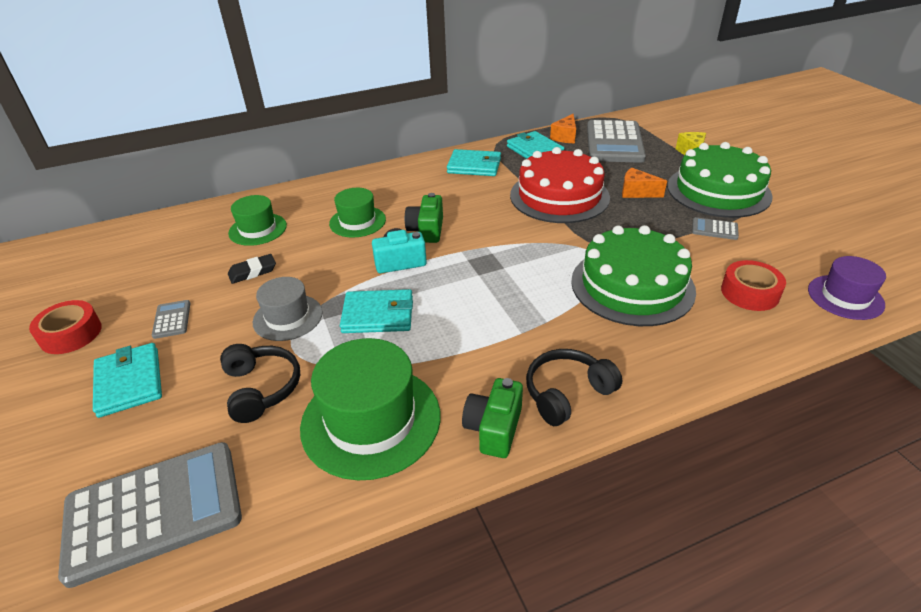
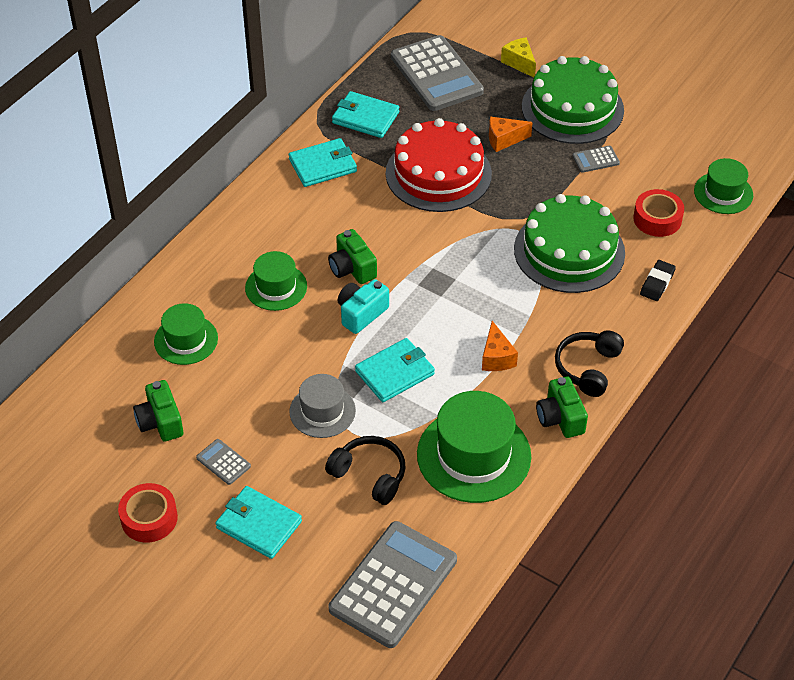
camera: 35 degrees left, 10 degrees up
(172, 272) = (160, 422): none -> green camera
(253, 272) = (238, 385): black eraser -> black eraser (657, 283)
(565, 137) = (380, 84): orange cheese -> orange cheese (496, 357)
(845, 297) = (723, 193): purple hat -> green hat

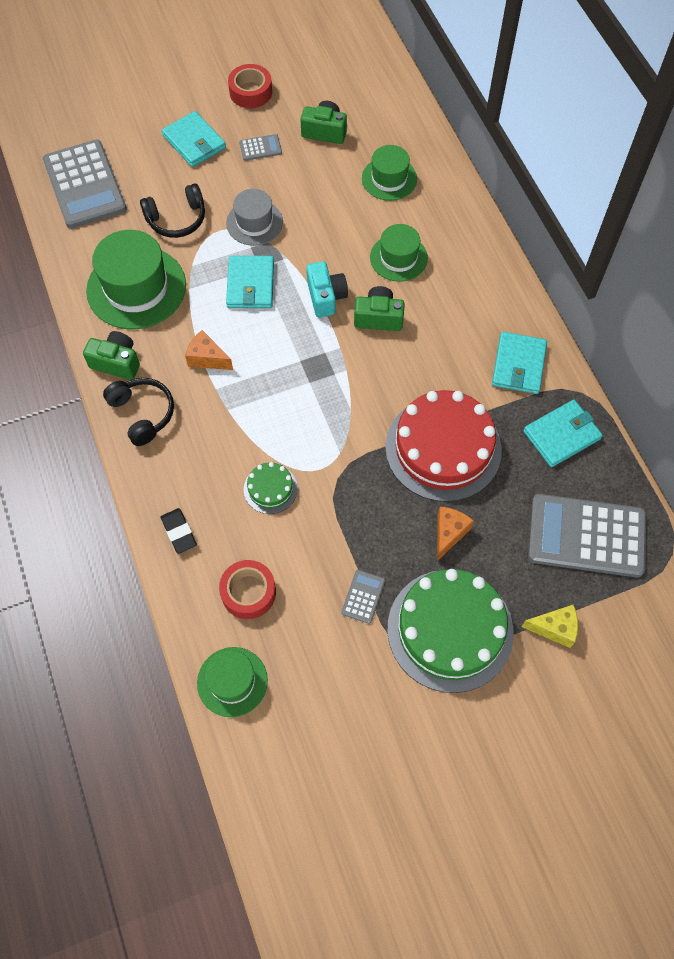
camera: 125 degrees right, 15 degrees up
(259, 525) = (194, 142): turquoise wallet -> turquoise wallet turned 75 degrees clockwise
(569, 251) = (270, 489): green cake -> green cake, size x0.46

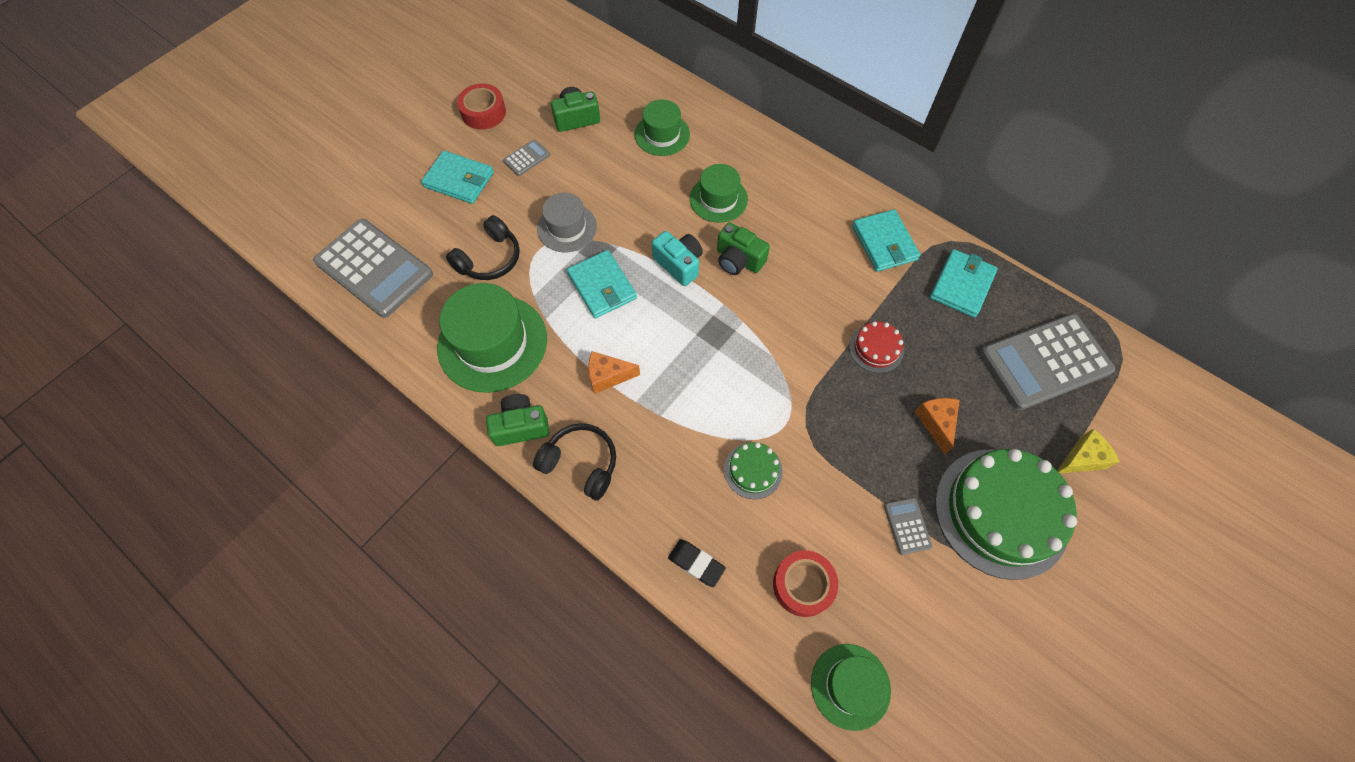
camera: 30 degrees left, 0 degrees up
(378, 317) = (738, 260): green camera -> green camera turned 120 degrees counterclockwise
(443, 448) = (876, 348): red cake -> red cake, size x0.46

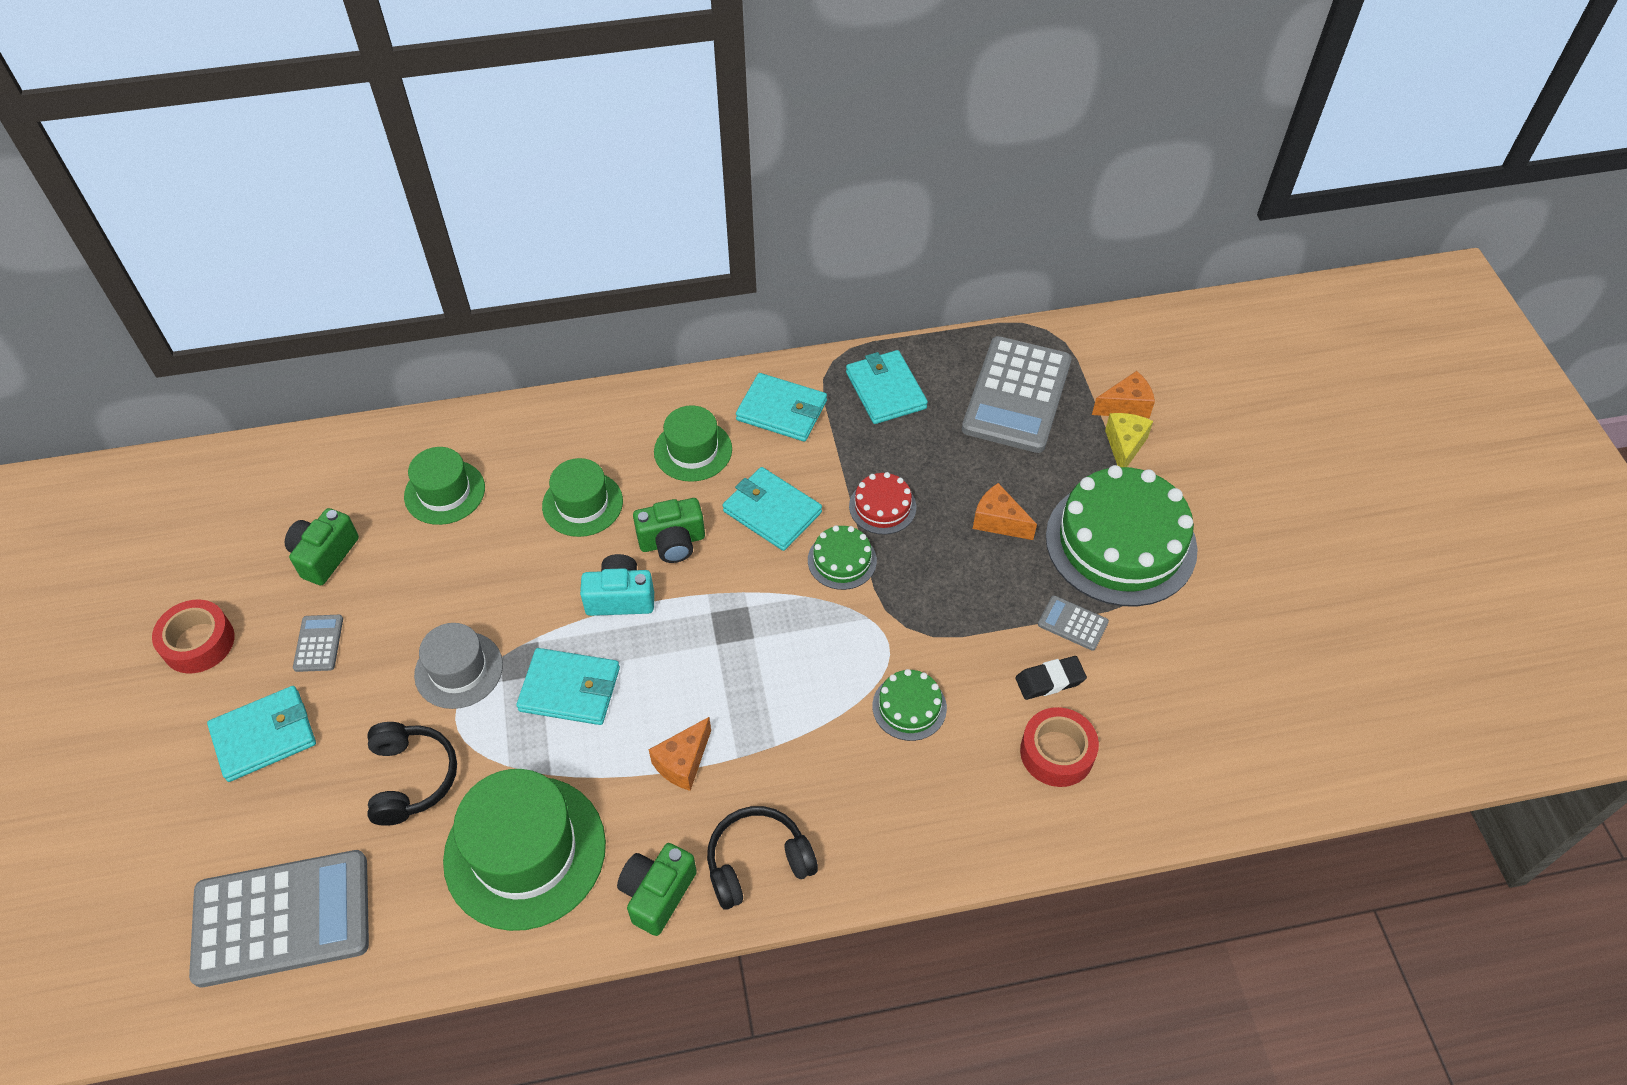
camera: 50 degrees left, 10 degrees down
(696, 563) = (959, 831): black eraser -> black eraser (1050, 680)
(810, 293) = (772, 512): none -> turquoise wallet
(815, 355) = (842, 560): none -> green cake
(850, 686) = (1178, 787): green hat -> green hat (693, 450)
(1115, 436) = (1125, 406): none -> orange cheese

